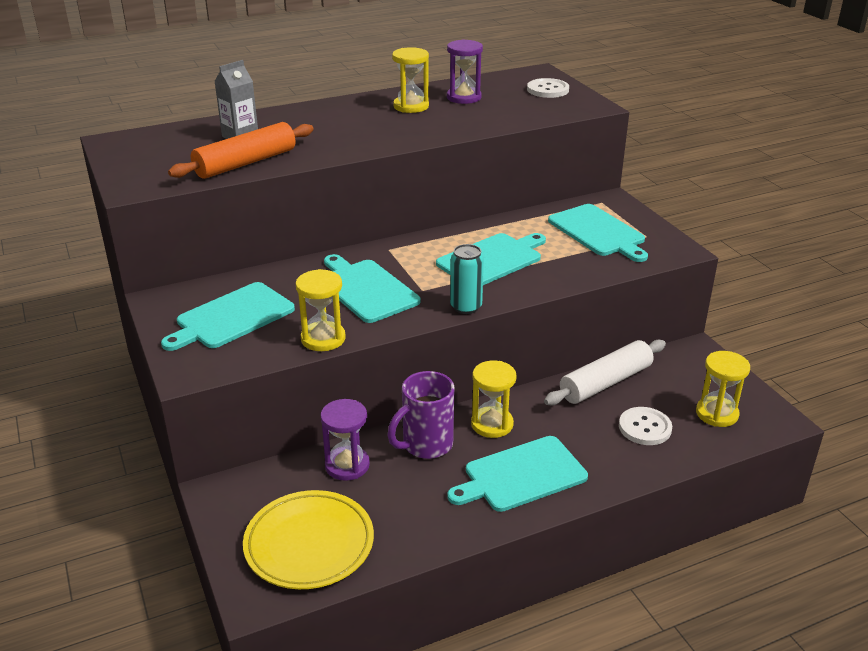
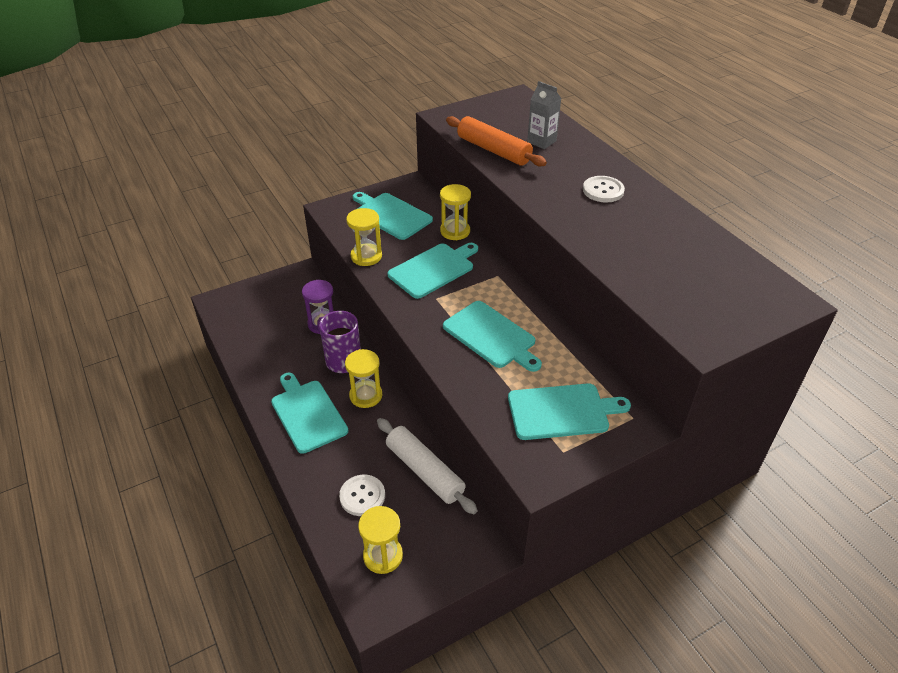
camera: 85 degrees right, 10 degrees up
(309, 544) = (254, 316): yellow plate -> none
(411, 106) = (643, 217): yellow hourglass -> yellow hourglass (455, 231)
(464, 97) = (682, 248): purple hourglass -> none
(466, 307) = (412, 323): turquoise can -> none
(547, 90) = (737, 307): white button -> white button (603, 190)
(598, 232) = (562, 411): turquoise cutting board -> turquoise cutting board turned 150 degrees counterclockwise

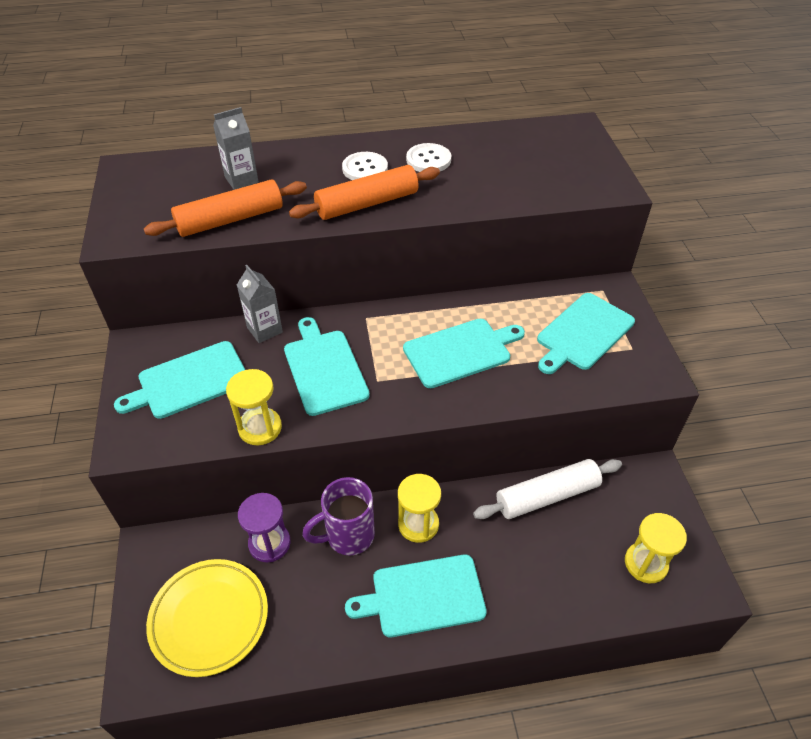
camera: 70 degrees left, 5 degrees up
(262, 315) = (209, 618): none -> yellow plate
(362, 496) = (565, 564): white button -> white button (428, 160)
(455, 231) = (264, 330): yellow hourglass -> grey carton
(558, 202) = (367, 204): none -> orange rolling pin
(562, 411) = (583, 333): turquoise cutting board -> turquoise cutting board turned 150 degrees counterclockwise

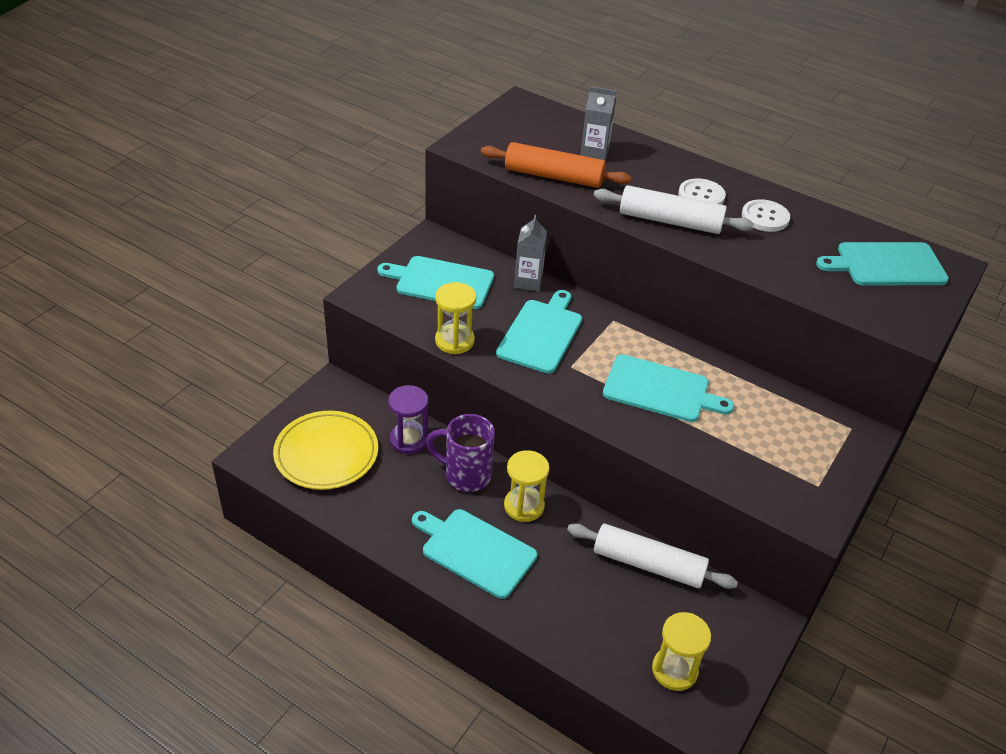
camera: 40 degrees right, 5 degrees down
(367, 204) = (670, 221): orange rolling pin -> white rolling pin
(583, 333) = (786, 446): turquoise cutting board -> turquoise cutting board (886, 265)

